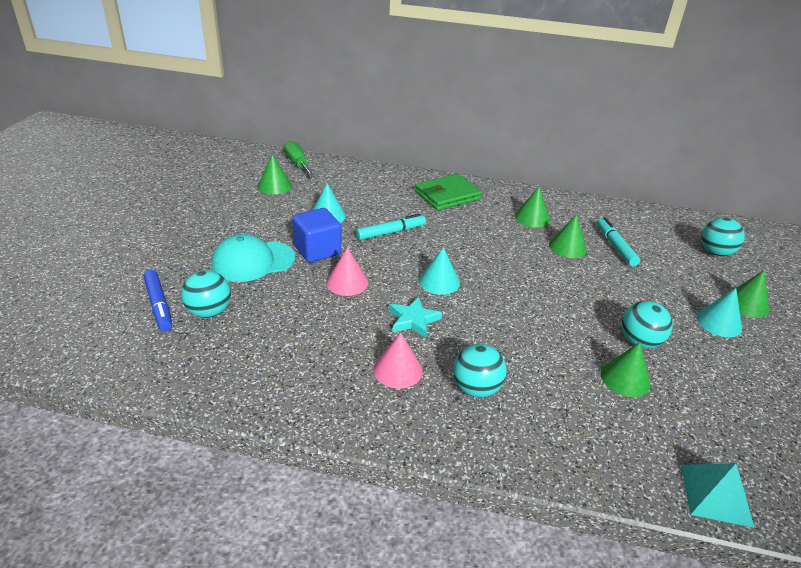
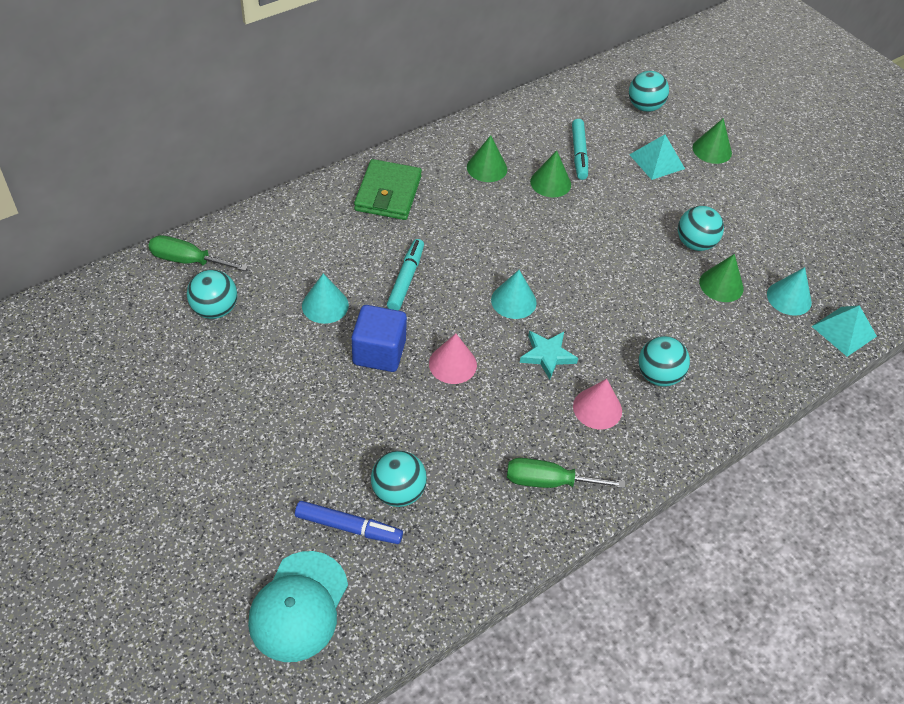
camera: 50 degrees left, 15 degrees up
(253, 261) = (347, 412): turquoise cap -> turquoise cap (299, 606)
(274, 186) = (215, 310): green cone -> turquoise ball
(295, 378) = (548, 482): none -> green screwdriver
(615, 246) = (579, 154): turquoise marker -> turquoise marker turned 120 degrees counterclockwise
(679, 283) = (656, 161): none -> turquoise pyramid
(718, 322) = (715, 183): turquoise cone -> turquoise cone (789, 298)

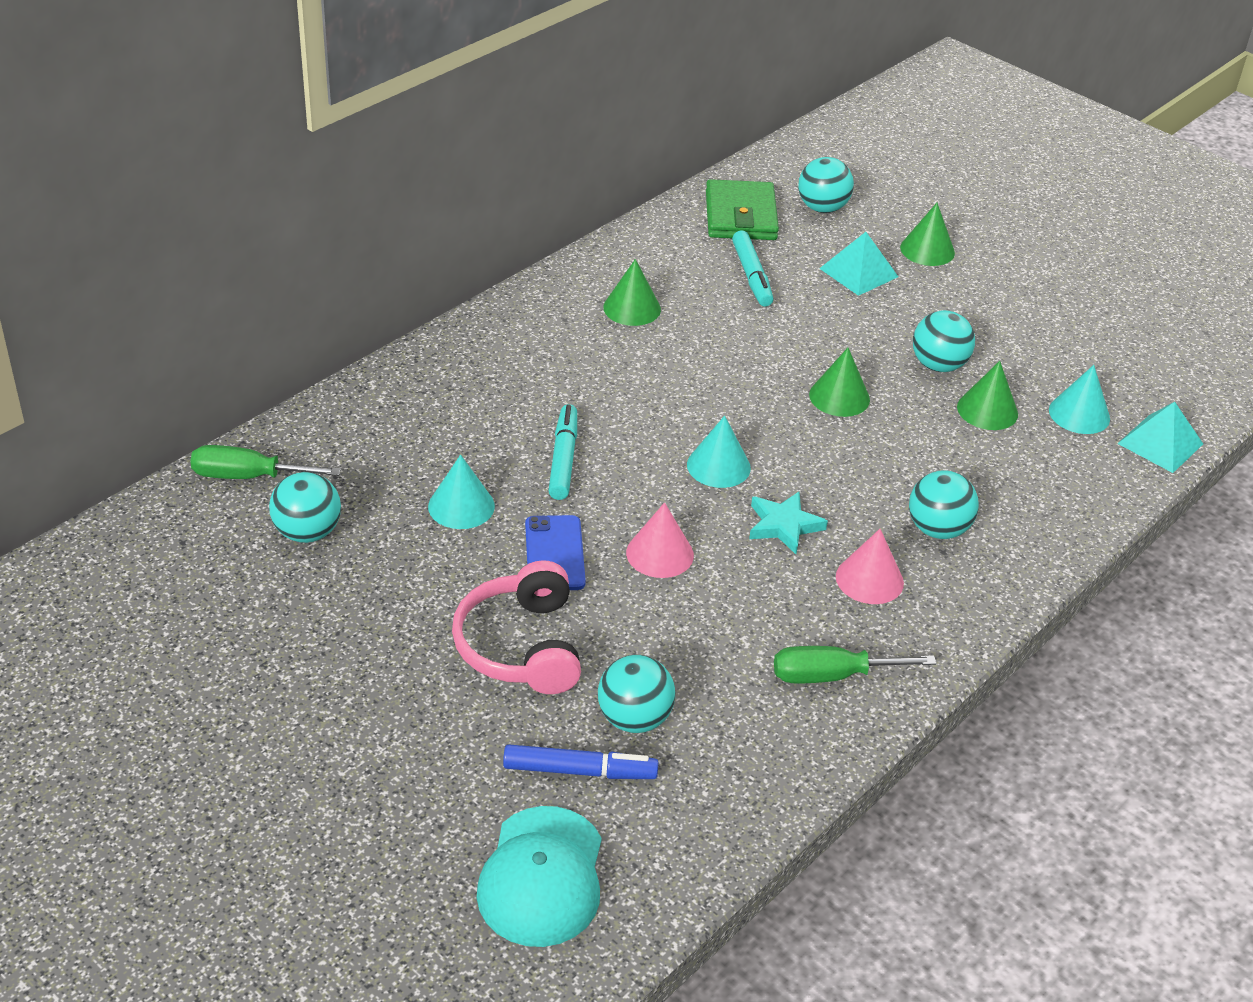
camera: 10 degrees left, 10 degrees down
(335, 421) = (521, 646): none -> pink headphones
(379, 352) = (554, 553): blue cube -> blue phone
(388, 193) = (505, 357): green wallet -> green wallet (740, 216)
(550, 183) = (724, 316): green cone -> green cone (839, 397)

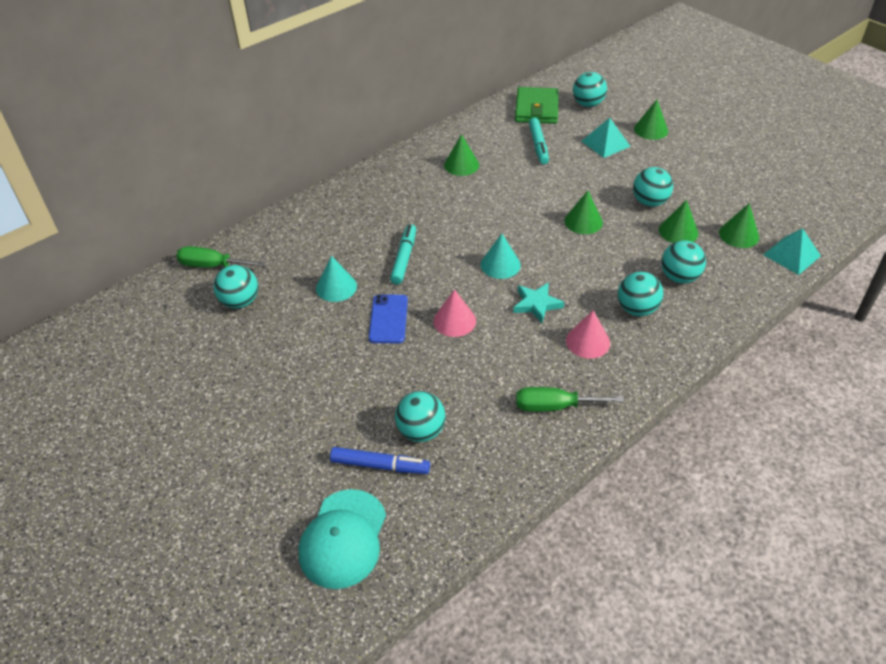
camera: 10 degrees right, 5 degrees up
(521, 646) = (357, 379): pink headphones -> none
(996, 480) = (679, 277): none -> turquoise ball
(1079, 414) = (739, 235): turquoise cone -> green cone

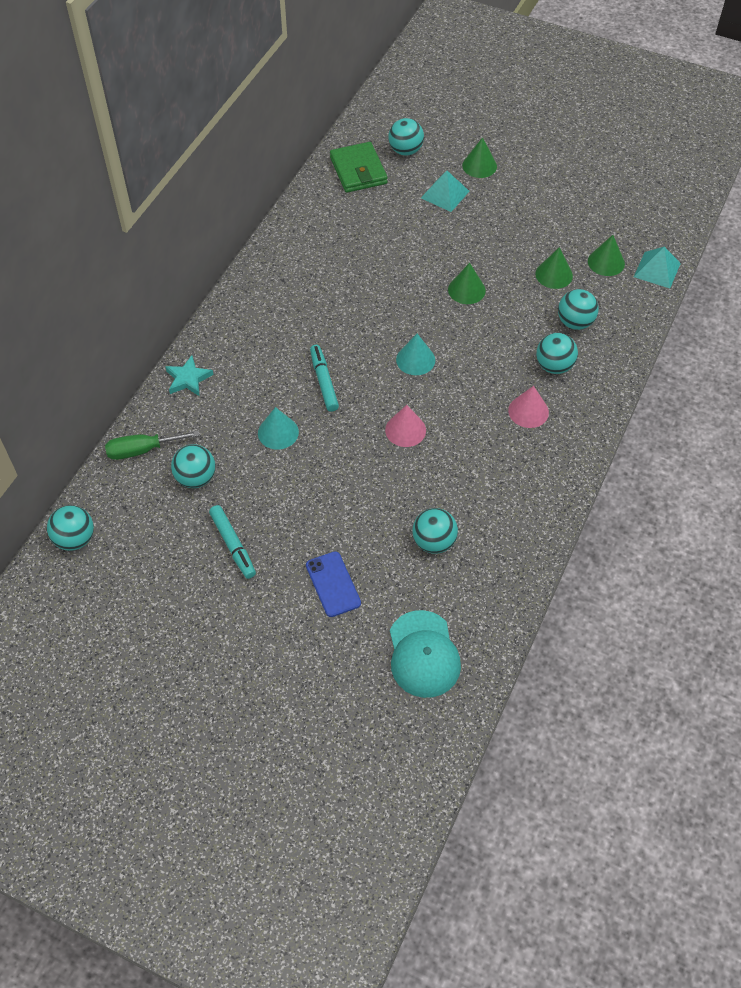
camera: 25 degrees left, 10 degrees up
(380, 465) = (417, 584): blue marker -> none
(388, 319) = (346, 448): blue phone -> blue phone (333, 584)
(461, 165) = (320, 260): green cone -> none
(536, 304) = (468, 389): turquoise star -> turquoise star (188, 379)
(538, 145) = (382, 215): turquoise marker -> turquoise marker (233, 545)
(554, 406) = (530, 481): green screwdriver -> none
(649, 202) = (515, 250): turquoise ball -> turquoise ball (75, 539)

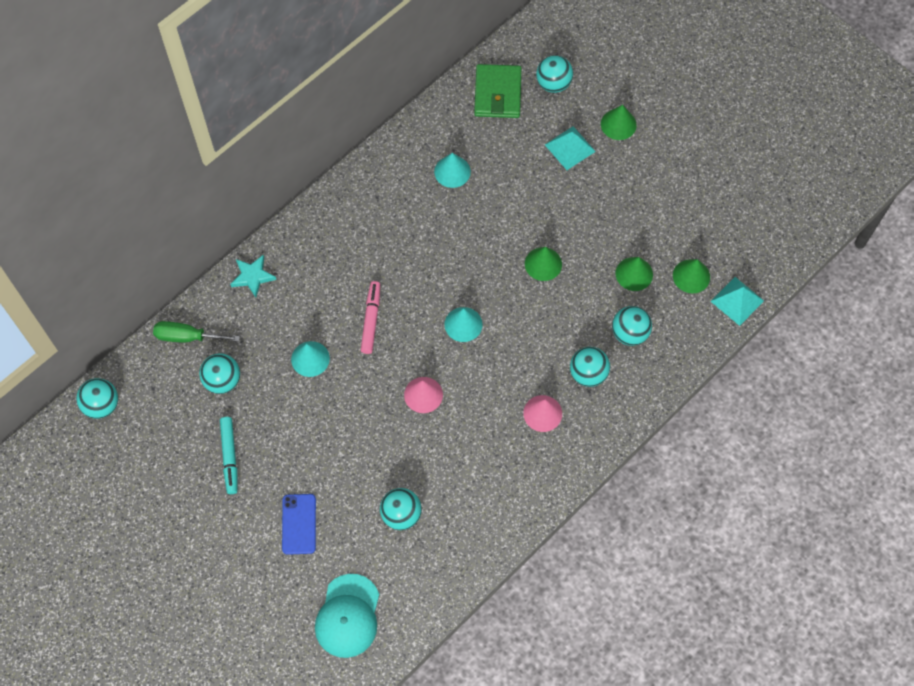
camera: 20 degrees right, 10 degrees up
(324, 381) = (371, 320): turquoise marker -> pink marker
(345, 240) = (452, 171): none -> turquoise cone

